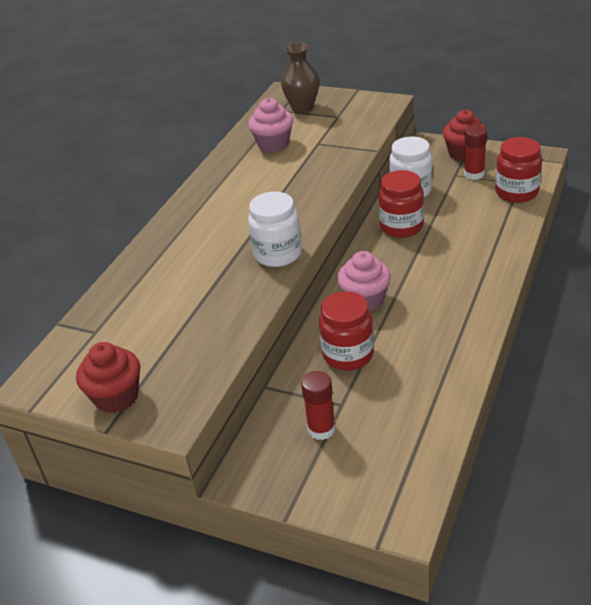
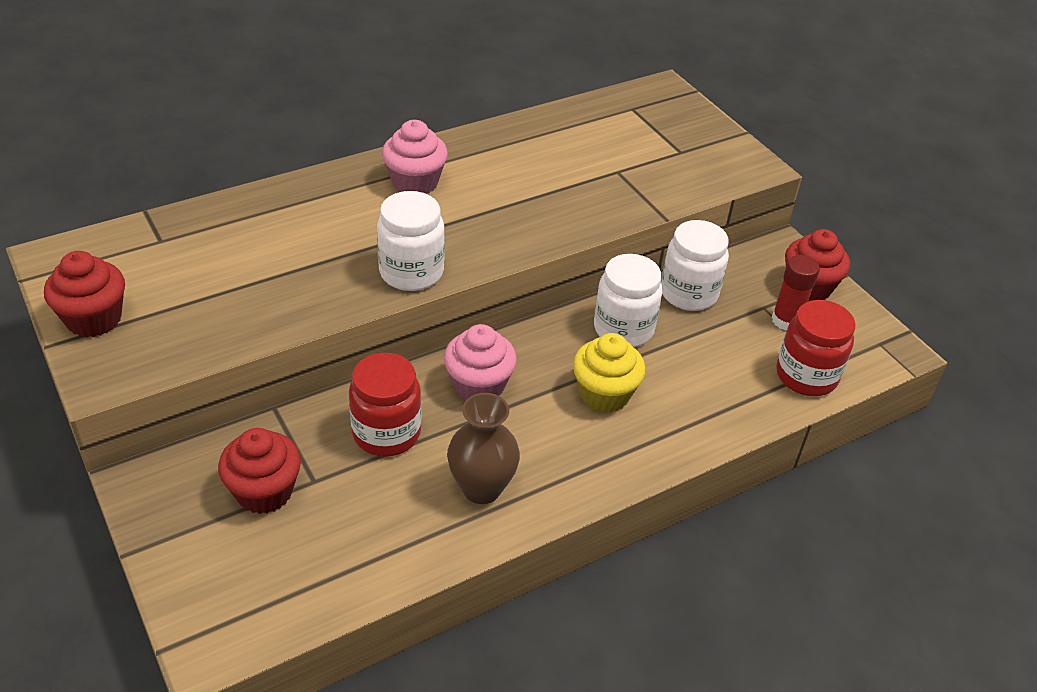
camera: 30 degrees right, 5 degrees up
(273, 144) = (571, 144): pink cupcake -> pink cupcake (415, 183)
(302, 108) = (658, 119): brown vase -> brown vase (481, 488)
(321, 429) = (264, 492): red glue stick -> red cupcake
(401, 226) = (623, 329): red jar -> white jar
(434, 261) = (604, 394): none -> yellow cupcake

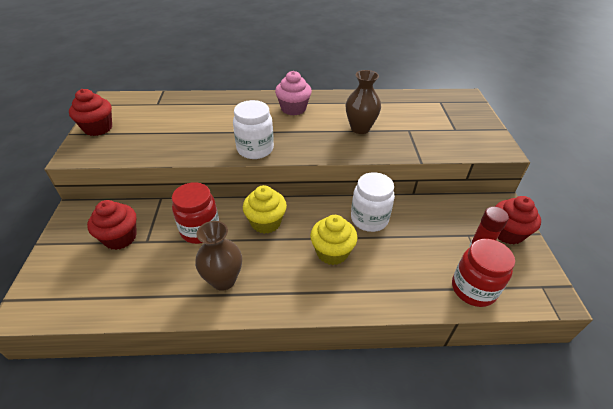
camera: 30 degrees right, 0 degrees up
(479, 386) = (266, 222): pink cupcake -> yellow cupcake
(546, 189) = (360, 128): none -> brown vase
(689, 293) = (423, 212): white jar -> none

